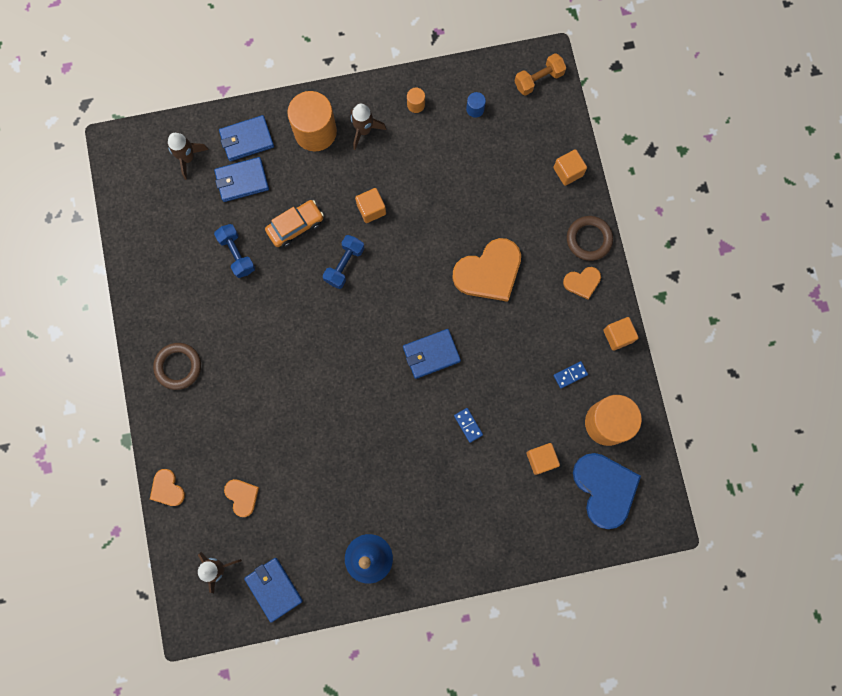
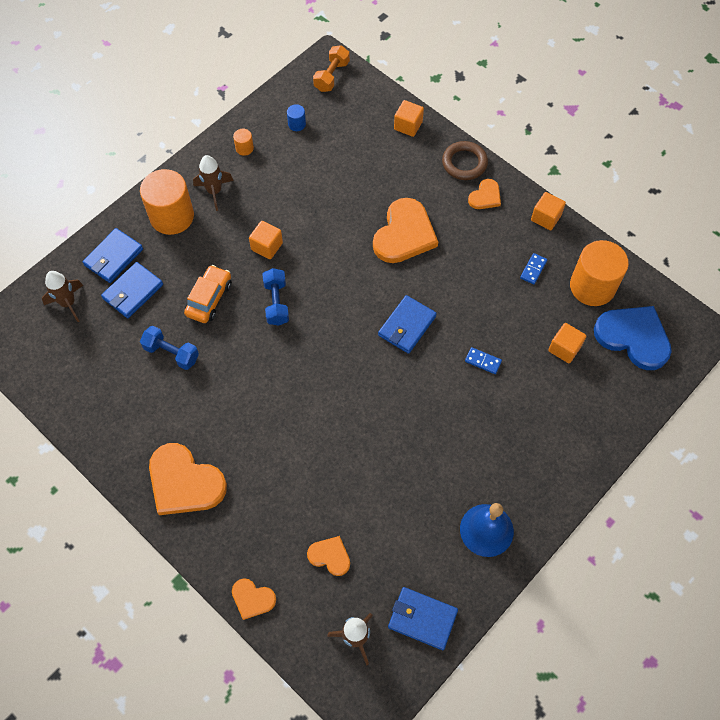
camera: 35 degrees left, 15 degrees down
(178, 366) = (184, 482): brown ring -> orange heart

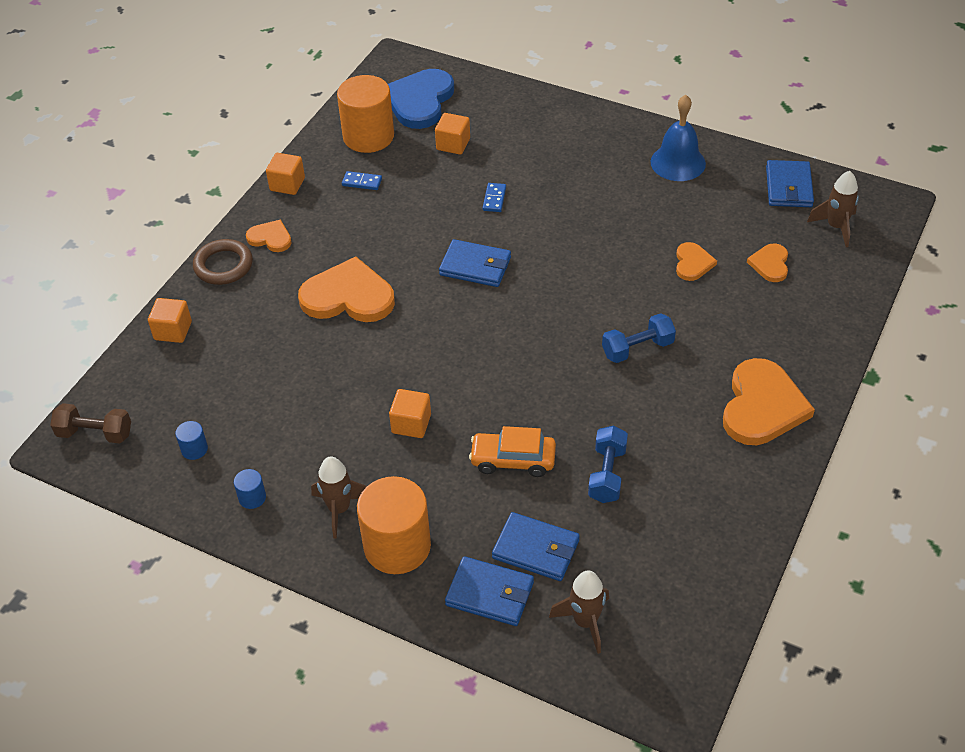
camera: 105 degrees left, 15 degrees down
(244, 148) = (252, 498): orange cylinder -> blue cylinder
(252, 599) = (849, 310): orange heart -> orange heart (692, 263)
(276, 303) = (491, 390): blue dumbbell -> blue dumbbell (637, 348)
(331, 76) = (95, 433): orange dumbbell -> brown dumbbell

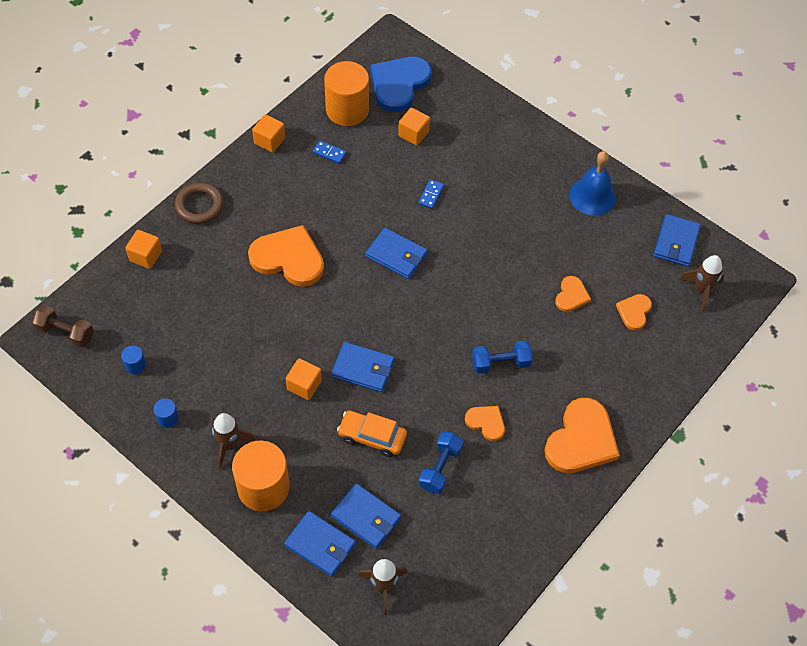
camera: 10 degrees right, 10 degrees up
(270, 238) = (242, 189): orange heart -> orange heart (486, 422)
(476, 390) = (363, 369): none -> blue wallet

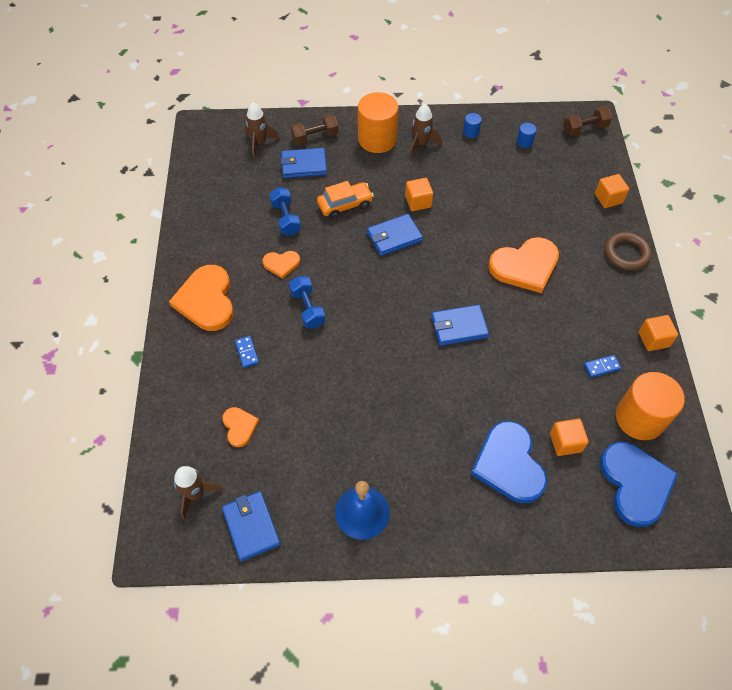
camera: 140 degrees right, 0 degrees up
(320, 545) = (315, 137): blue wallet -> brown dumbbell
(431, 195) = (489, 397): blue domino -> blue domino (247, 352)
(465, 150) = (509, 464): none -> blue heart
(500, 363) = (307, 308): blue dumbbell -> blue dumbbell turned 60 degrees counterclockwise
(571, 295) = (301, 400): orange heart -> none

